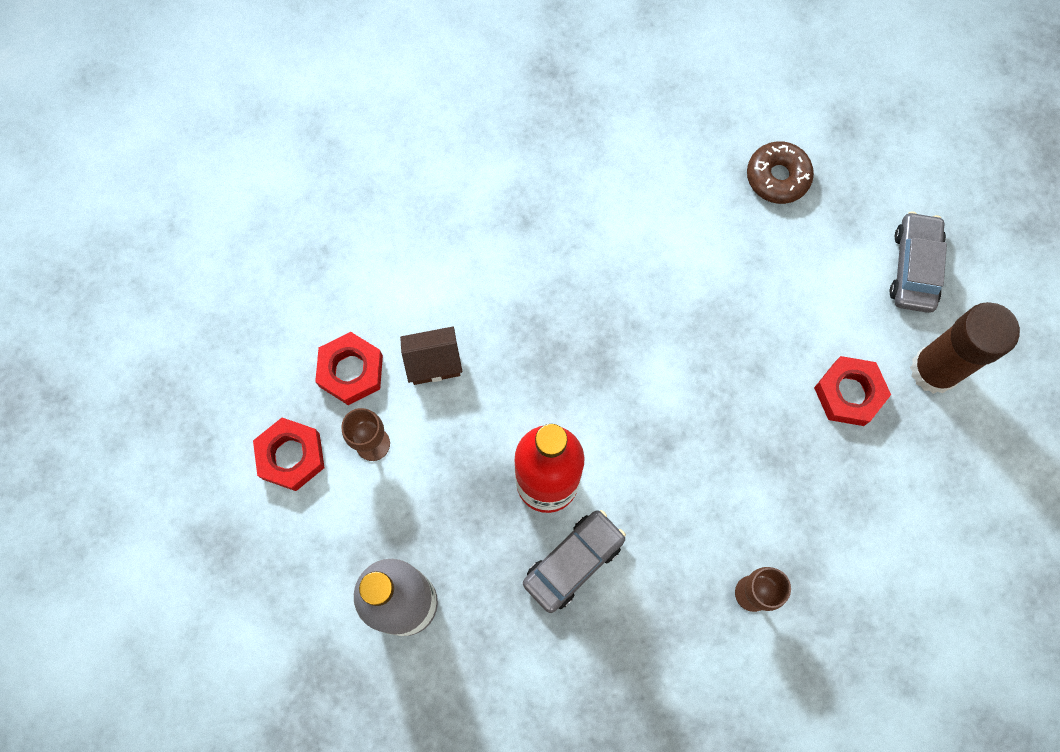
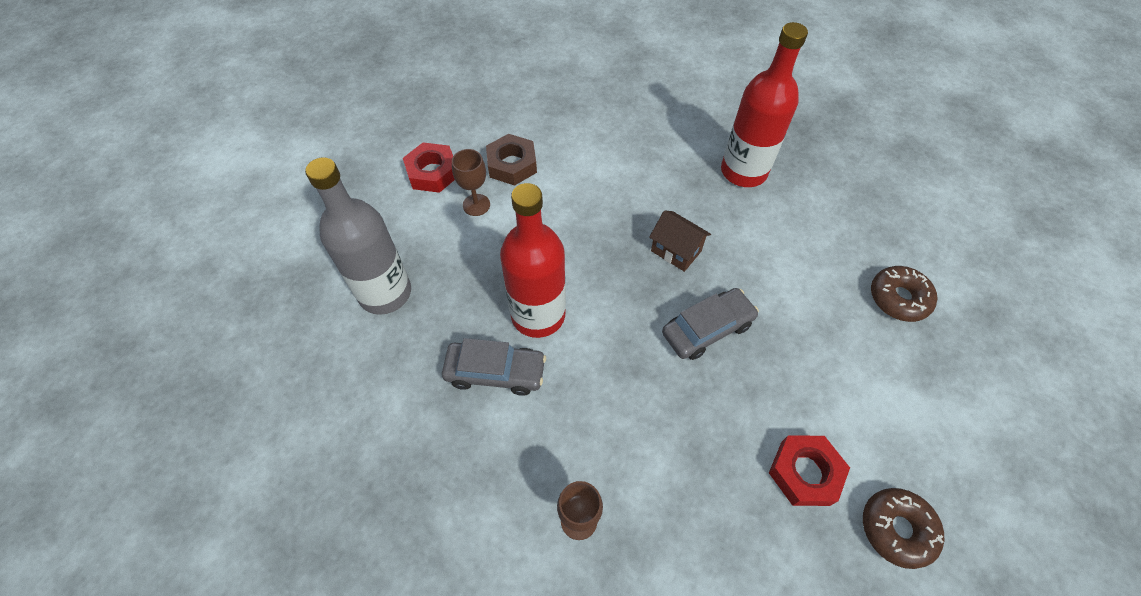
camera: 50 degrees right, 15 degrees down
(351, 371) = (512, 164): red nut -> brown nut
(434, 363) = (557, 199): brown house -> brown house (676, 251)
(550, 169) = (743, 171): none -> red bottle
(914, 268) = (954, 446): grey car -> grey car (707, 329)
(934, 370) = (896, 529): brown glue stick -> brown donut

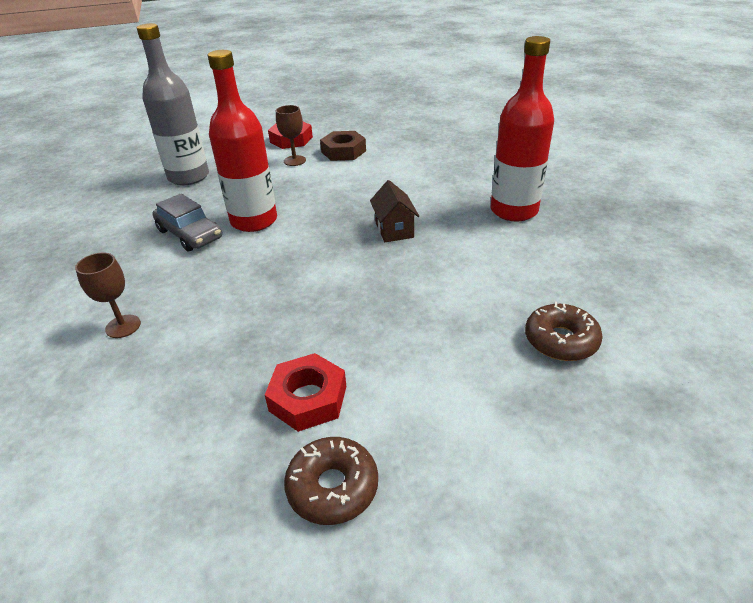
camera: 40 degrees right, 20 degrees down
(707, 329) = (356, 279): grey car -> none

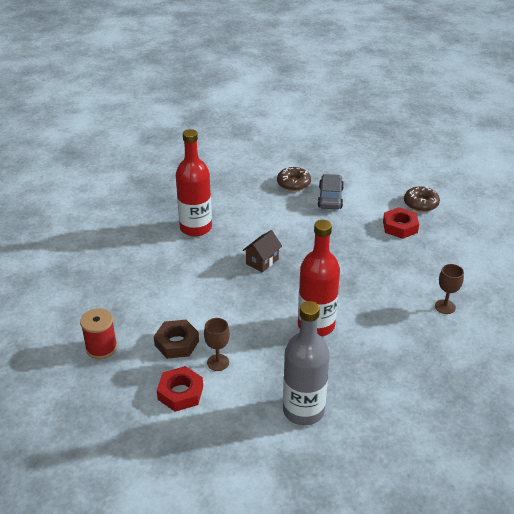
camera: 130 degrees left, 0 degrees up
(189, 234) = (361, 344): grey car -> grey car (330, 197)
(384, 125) = (101, 348): none -> red spool

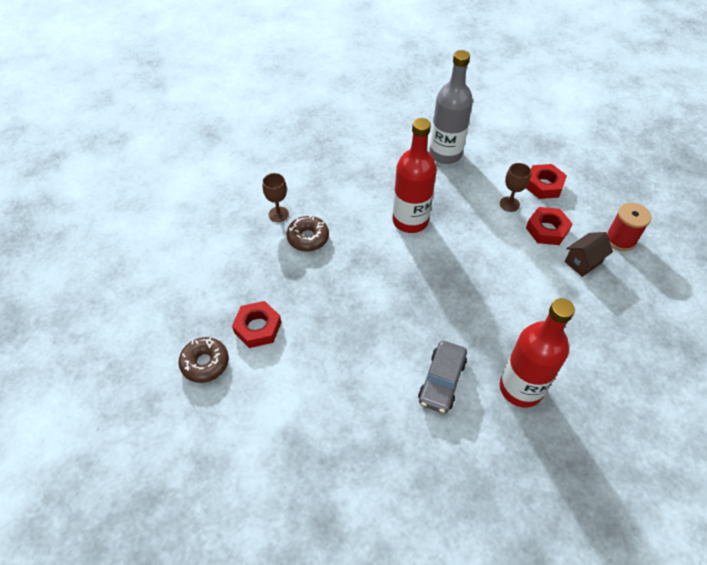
camera: 165 degrees left, 15 degrees up
(177, 343) = (547, 229): brown nut -> red nut
(262, 261) = (444, 310): brown house -> brown house (583, 262)
(293, 183) = (361, 454): brown donut -> brown donut (308, 238)
(330, 197) = (319, 406): grey car -> grey car (442, 381)

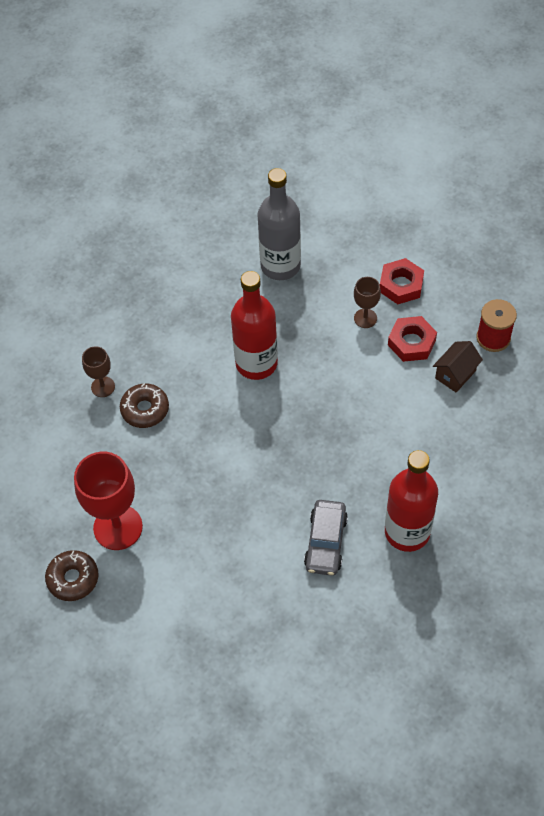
camera: 10 degrees left, 5 degrees up
(257, 327) = (118, 527): red nut -> red goblet

